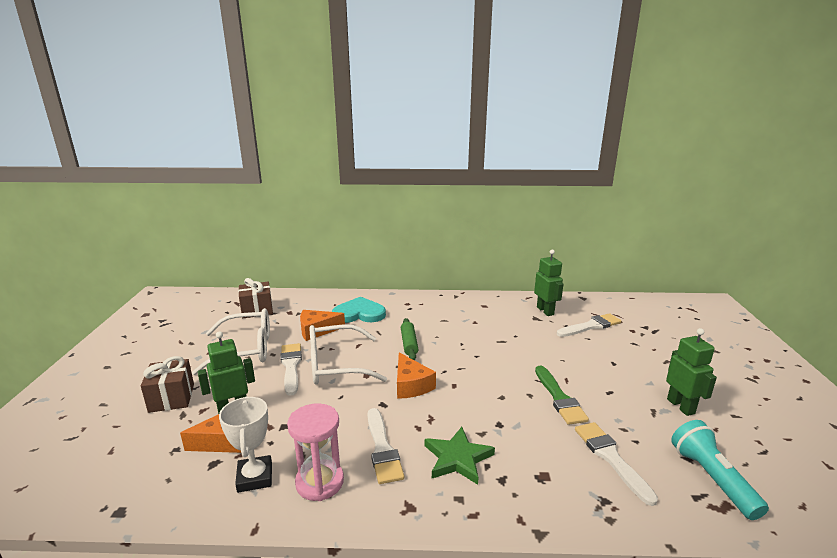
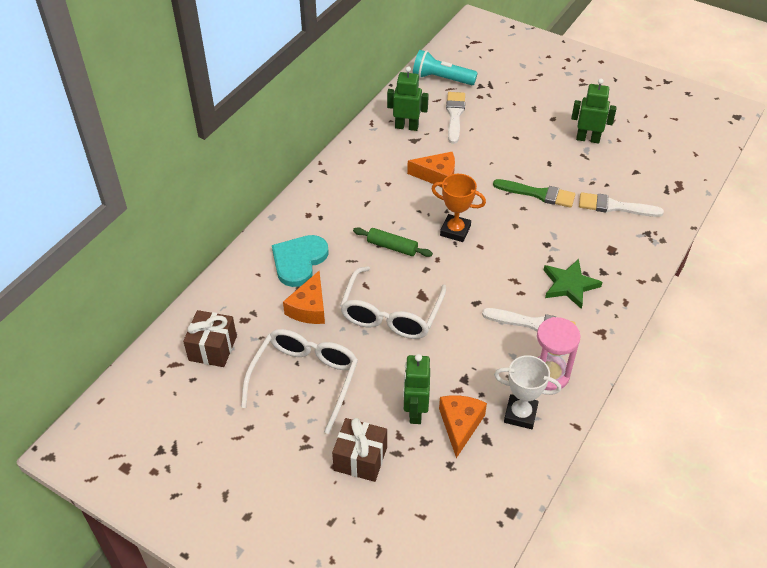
camera: 60 degrees left, 25 degrees up
(291, 366) = (368, 349): white brush -> none
(411, 385) = (461, 273): orange cheese -> orange cheese (437, 176)
(458, 367) = (455, 231): none -> orange trophy
(711, 479) = (657, 174): turquoise flashlight -> turquoise flashlight (441, 79)

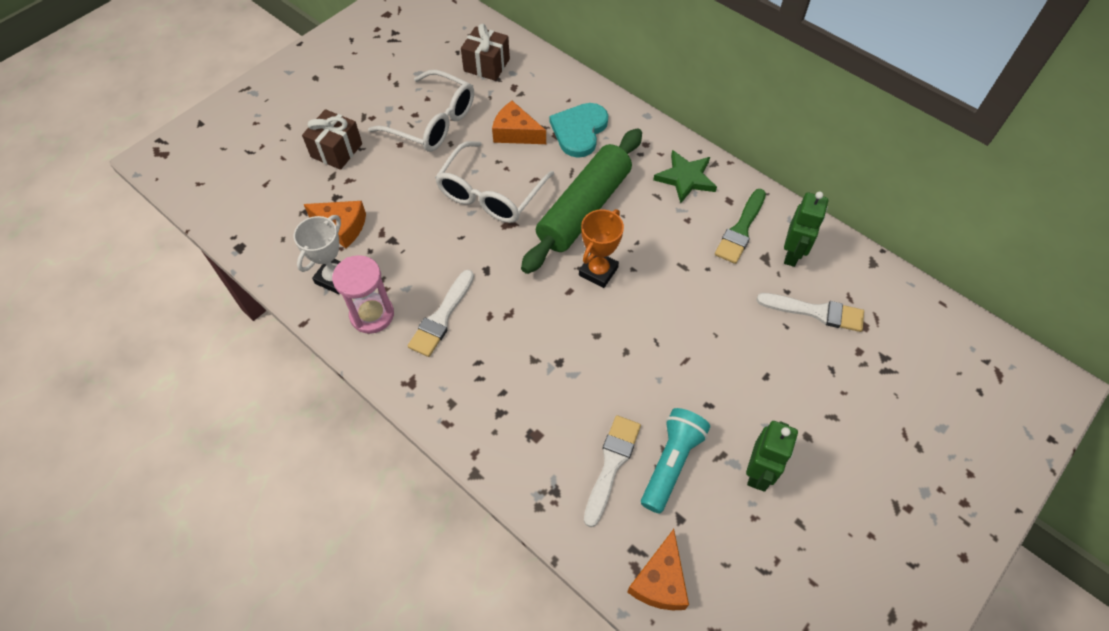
camera: 100 degrees right, 10 degrees up
(299, 261) = (579, 131): turquoise heart -> turquoise heart turned 105 degrees counterclockwise
(391, 314) = (490, 194): white glasses -> white glasses turned 90 degrees counterclockwise
(392, 247) = (584, 209): green rolling pin -> green rolling pin, size x2.19
(415, 411) = (369, 195): green robot -> none
(437, 176) = (695, 270): orange cheese -> orange cheese (660, 580)
(441, 79) = (898, 311): turquoise flashlight -> turquoise flashlight (671, 463)
(538, 194) = (649, 375): green brush -> green brush (741, 230)
(569, 285) = (488, 369): green star -> green star (685, 178)

